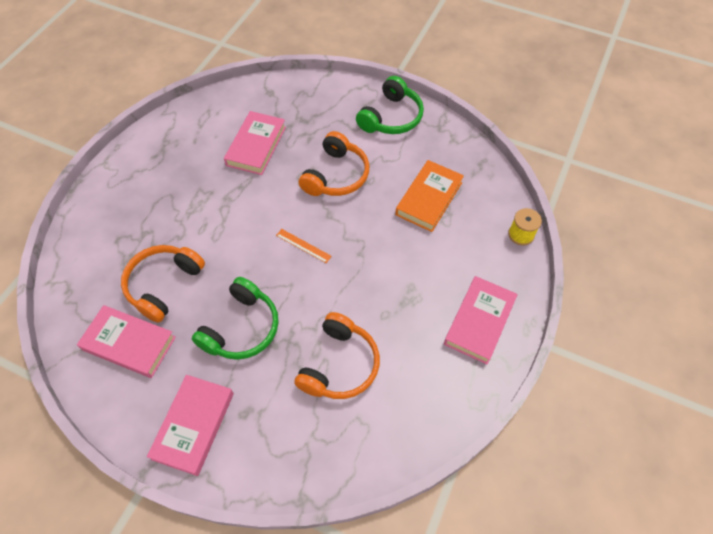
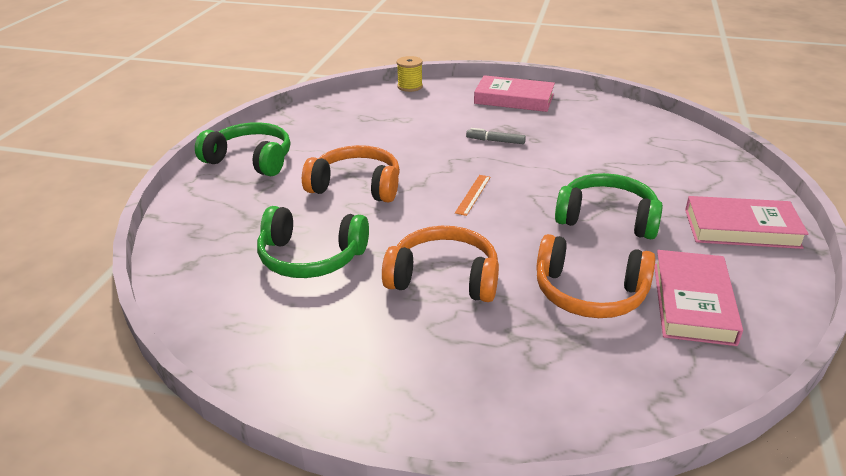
camera: 100 degrees left, 25 degrees down
(256, 146) = (311, 257): pink book -> green headphones
(339, 365) = (604, 156): orange headphones -> orange headphones (444, 278)
(388, 282) = (495, 141): none -> grey marker
(429, 198) = (378, 129): orange book -> none

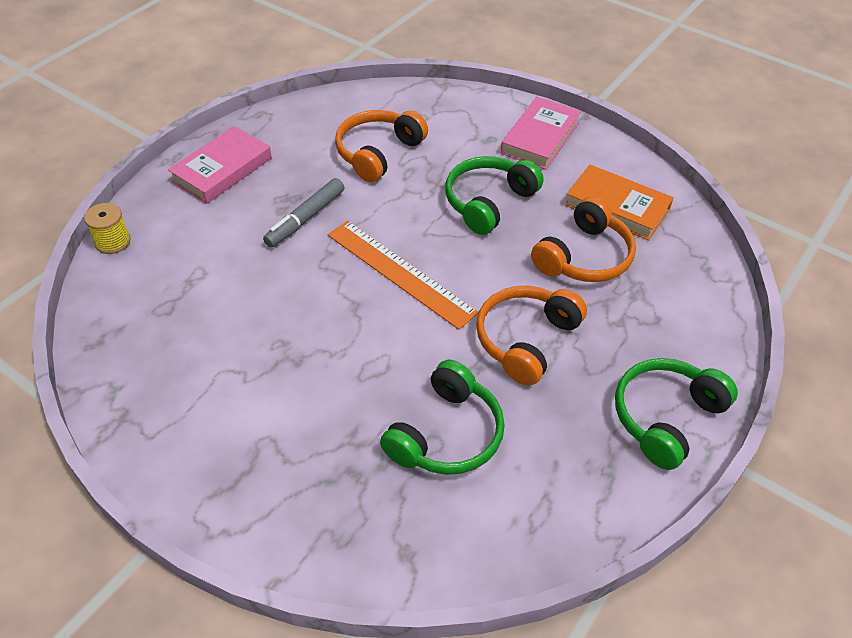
camera: 70 degrees left, 15 degrees up
(251, 160) = (194, 451): green headphones -> green headphones (665, 417)
(356, 186) = (327, 360): orange headphones -> orange headphones (378, 153)
(473, 194) = (400, 273): orange ruler -> orange ruler, size x2.21
(495, 141) = (305, 219): grey marker -> grey marker, size x1.57
(693, 302) = (617, 207): pink book -> orange book

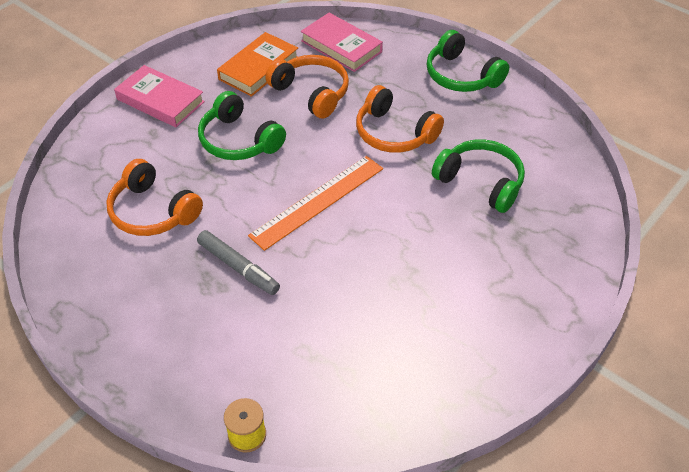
camera: 85 degrees left, 0 degrees up
(222, 170) = (147, 341): pink book -> pink book (341, 46)

